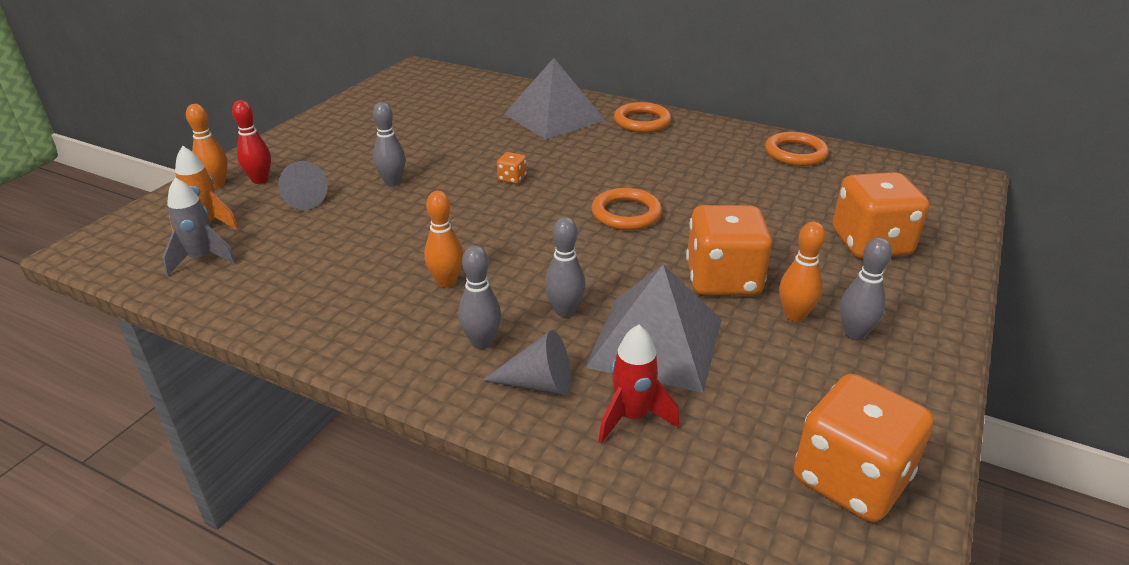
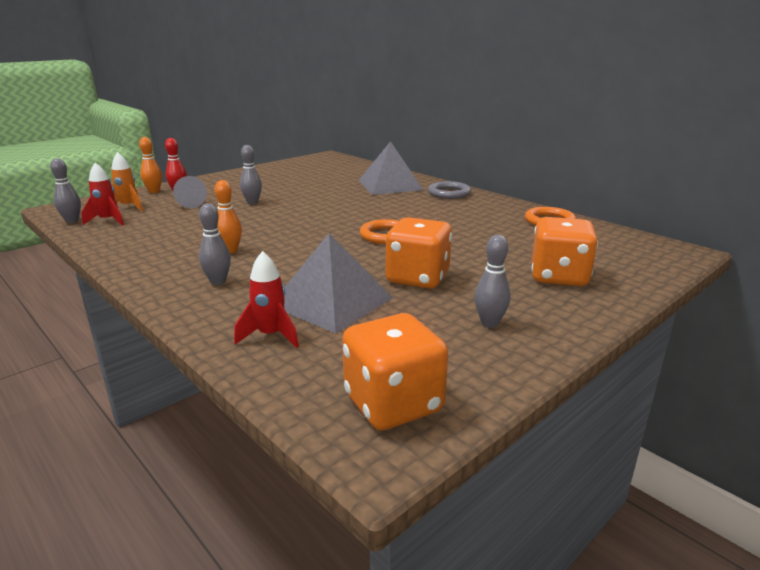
camera: 20 degrees right, 10 degrees down
(202, 259) = (108, 221): grey rocket -> red rocket
(512, 179) = (328, 210): orange dice -> none
(539, 384) = (229, 308): grey cone -> none
(565, 311) = (288, 276): grey bowling pin -> grey bowling pin (72, 221)
(642, 121) = (449, 193): orange ring -> grey ring
(794, 316) = (451, 305): orange bowling pin -> none

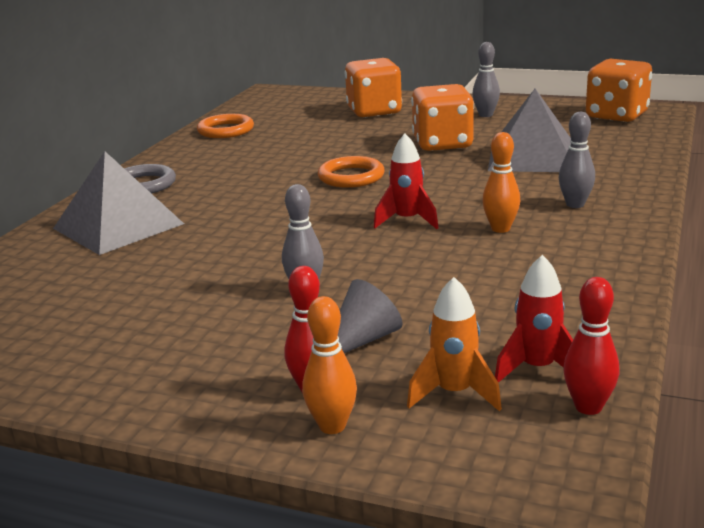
camera: 115 degrees left, 0 degrees up
(72, 221) = (588, 407): grey bowling pin -> red bowling pin
(270, 336) = (614, 157): red rocket -> red rocket (407, 221)

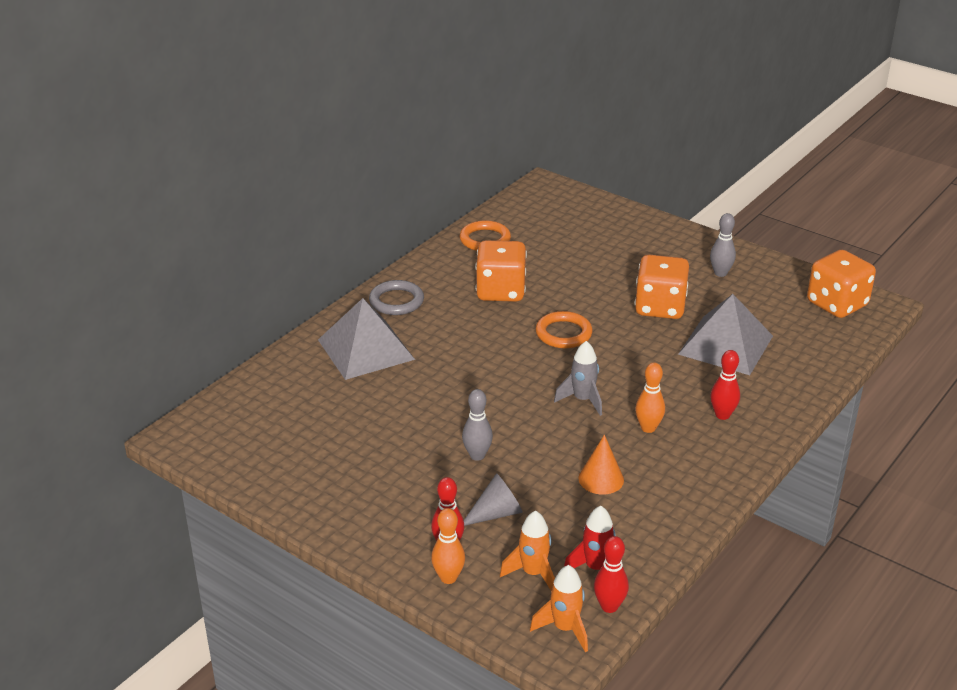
camera: 15 degrees right, 10 degrees up
(374, 111) = (624, 242): orange dice -> orange dice (501, 291)
(407, 221) = (582, 400): red rocket -> grey rocket
(478, 281) = (601, 479): none -> orange cone
(545, 449) = (565, 628): none -> orange rocket
(575, 204) = (722, 415): grey bowling pin -> red bowling pin

